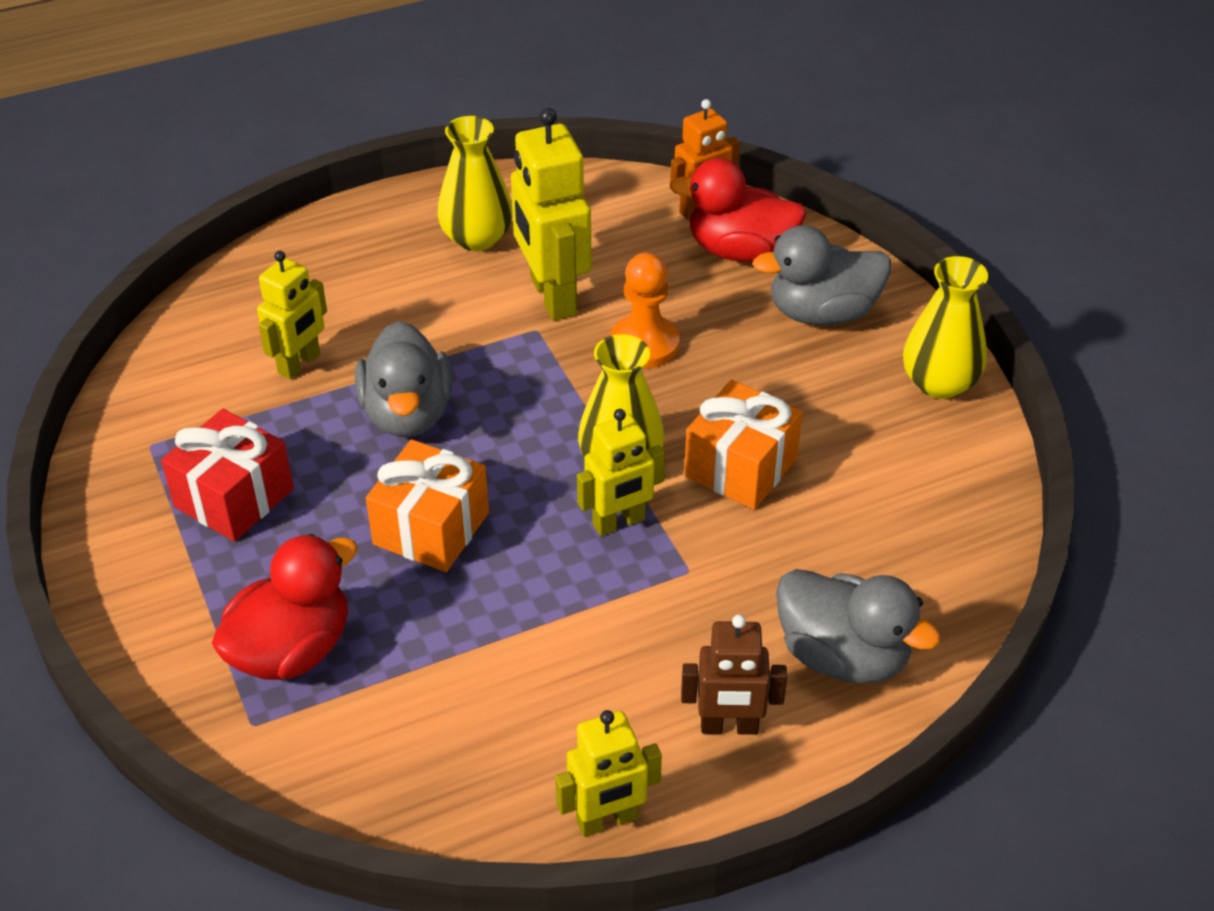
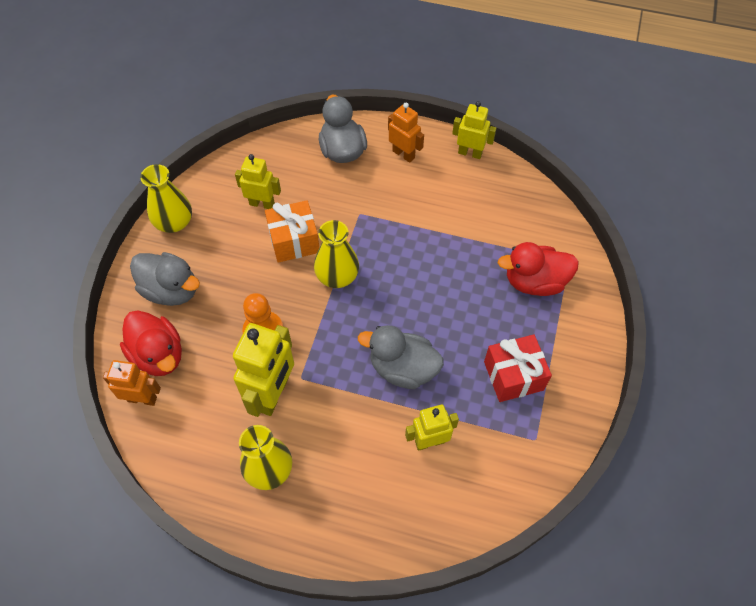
camera: 140 degrees left, 15 degrees up
(407, 414) = (403, 368): grey duck -> grey duck turned 105 degrees counterclockwise
(431, 528) = (440, 299): orange gift -> none
(619, 523) = (365, 250): yellow robot -> yellow robot (262, 204)
(729, 727) = (403, 154): brown robot -> orange robot

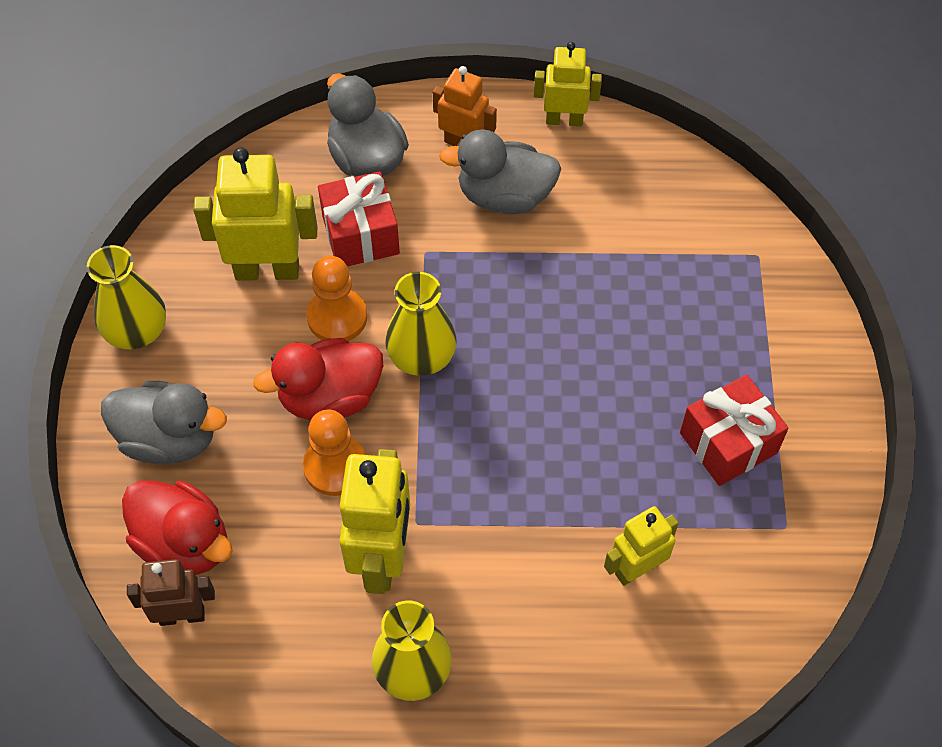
camera: 15 degrees left, 0 degrees up
(142, 399) = (182, 615): orange robot -> brown robot
(262, 204) = (267, 270): yellow robot -> yellow robot, size x1.62
(294, 241) = (337, 317): orange gift -> orange pawn
(324, 195) = (360, 235): none -> red gift
(403, 368) = (564, 472): grey duck -> grey duck (504, 196)
(534, 282) = (718, 297): red duck -> red duck (330, 397)

